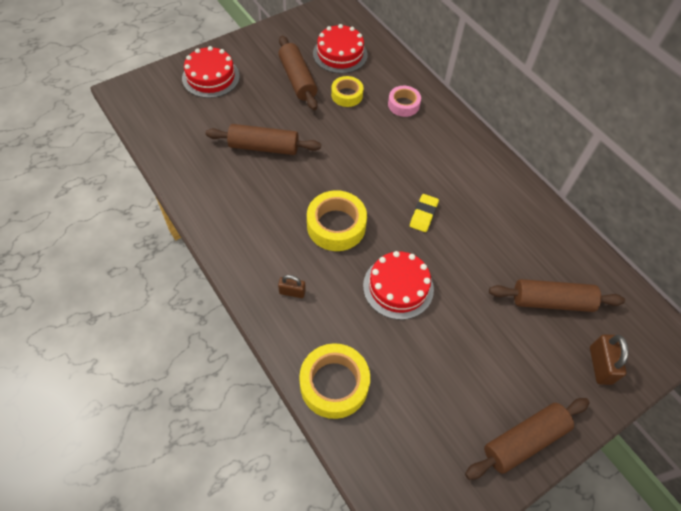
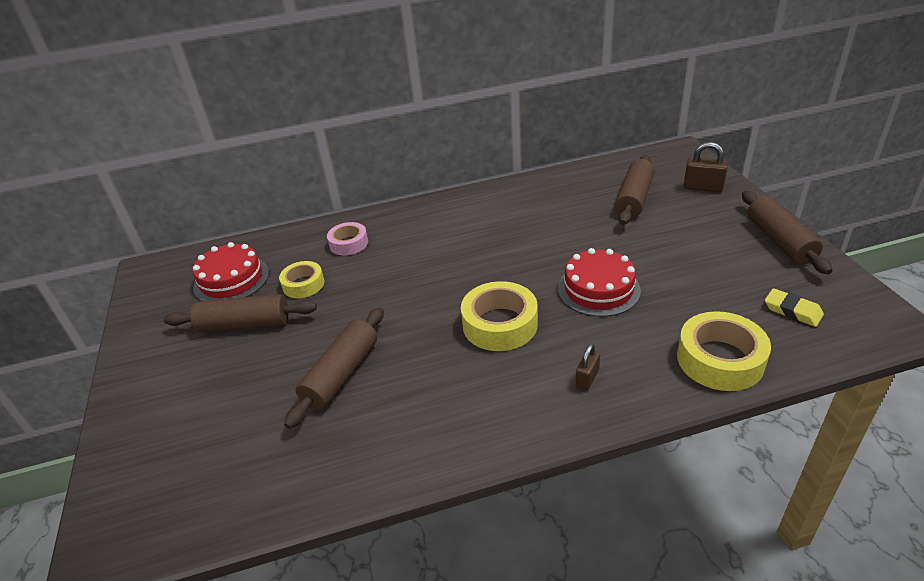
camera: 65 degrees left, 20 degrees down
(211, 77) = (166, 419): red cake -> none
(423, 215) = (509, 255): yellow eraser -> yellow eraser (792, 311)

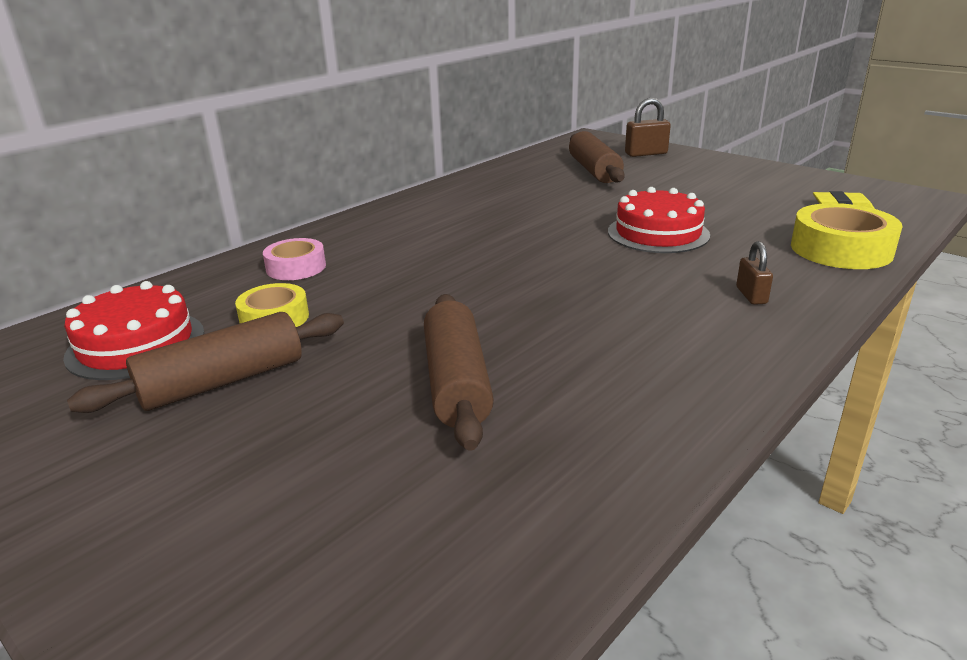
camera: 35 degrees left, 10 degrees down
(500, 324) = (596, 283): yellow tape -> none
(779, 241) = (761, 171): brown rolling pin -> none

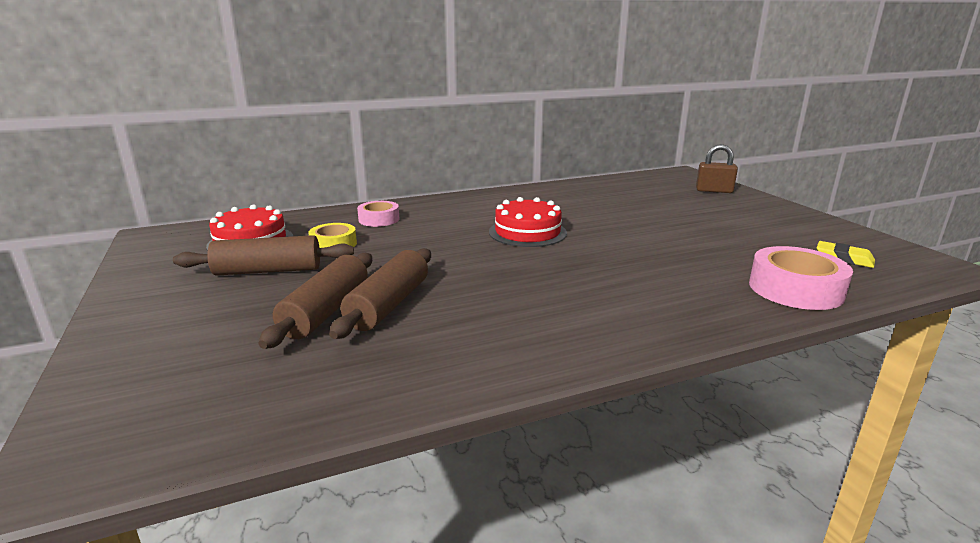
camera: 25 degrees right, 5 degrees down
(594, 170) = (654, 196): brown rolling pin -> brown rolling pin (326, 311)
(658, 233) = (648, 246): red cake -> red cake (527, 232)
(751, 295) = (666, 303): brown padlock -> none
(841, 249) = (795, 289): yellow tape -> pink tape

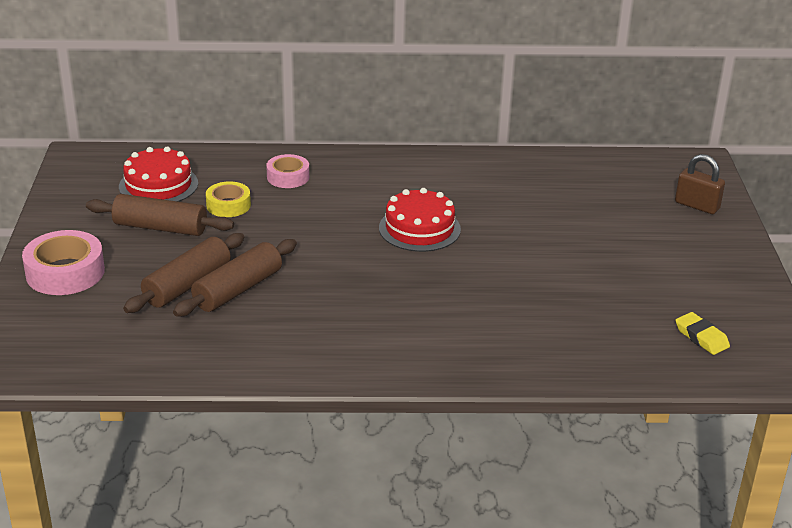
camera: 20 degrees right, 10 degrees up
(795, 289) = (599, 359): pink tape -> pink tape (65, 272)

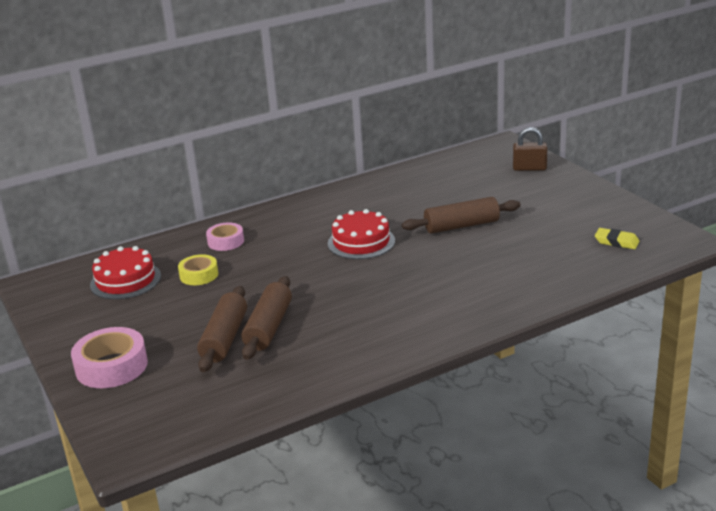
camera: 25 degrees left, 5 degrees down
(160, 227) = (159, 308): brown rolling pin -> brown rolling pin (461, 226)

